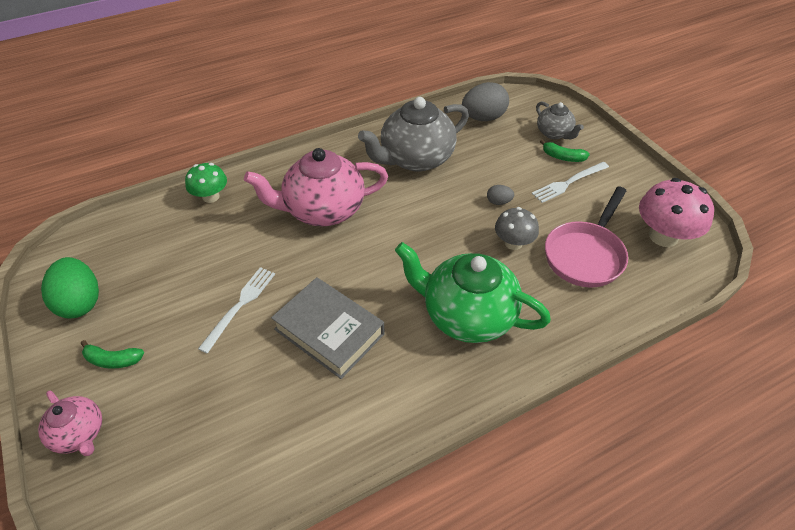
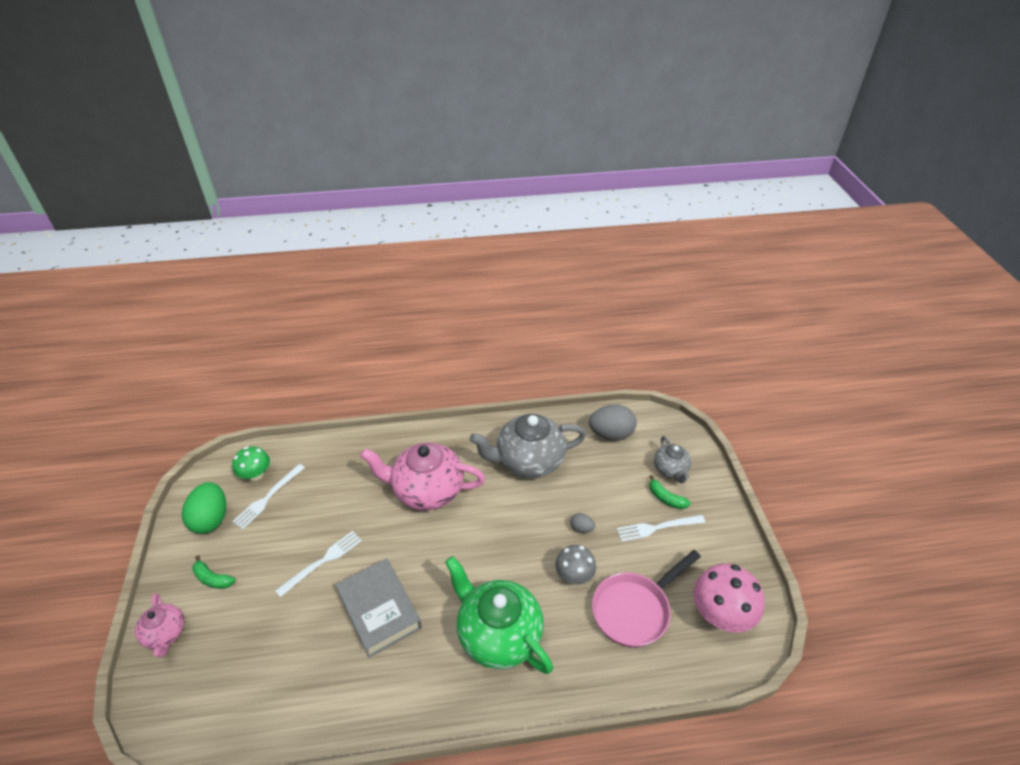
camera: 20 degrees right, 5 degrees down
(142, 263) = (268, 497): none -> white fork
(211, 197) = (344, 450): green mushroom -> green mushroom (256, 474)

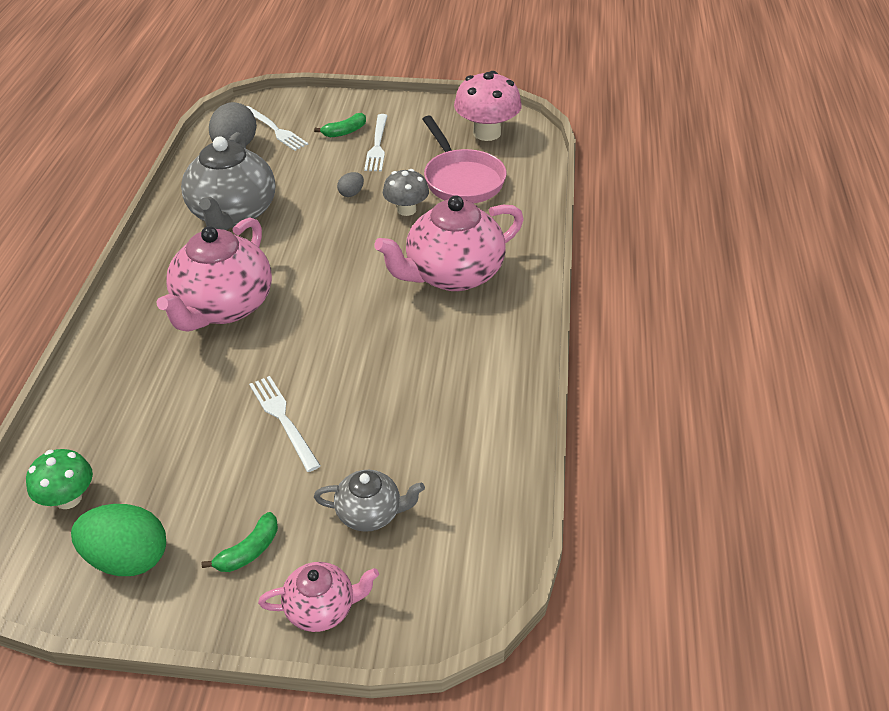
camera: 75 degrees left, 0 degrees up
(268, 497) = (128, 481): white fork -> white fork (275, 129)
(379, 610) = (382, 368): grey book -> none
(498, 634) = (452, 275): green teapot -> pink teapot
(671, 469) = (311, 120): grey teapot -> grey teapot (370, 513)

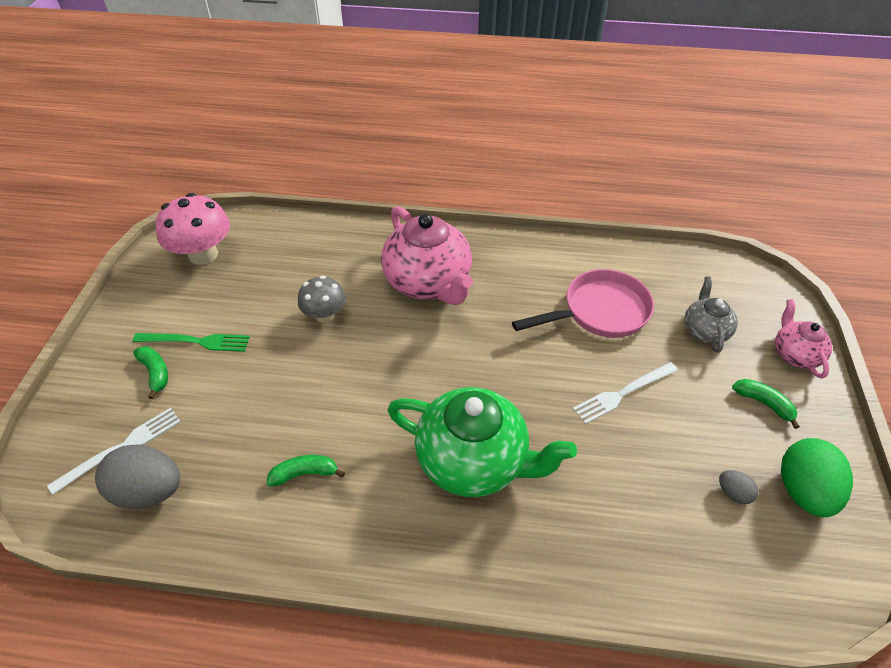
camera: 90 degrees left, 5 degrees up
(68, 498) = (758, 560): green mushroom -> none
(224, 307) = (474, 461): pink teapot -> green teapot
(233, 214) = (304, 474): grey teapot -> green banana
(351, 193) = (286, 361): grey egg -> grey egg (733, 493)
(377, 145) = (195, 341): white fork -> green fork
(461, 179) = (282, 274): pink pan -> pink pan (599, 312)

